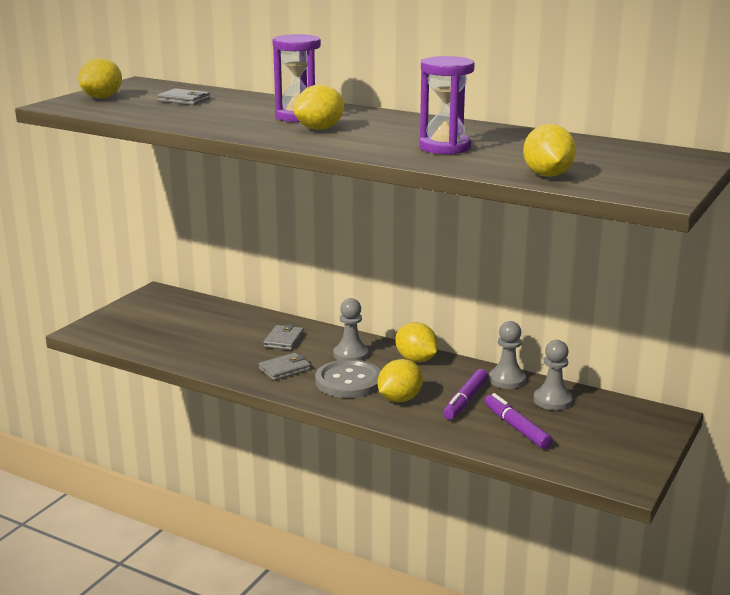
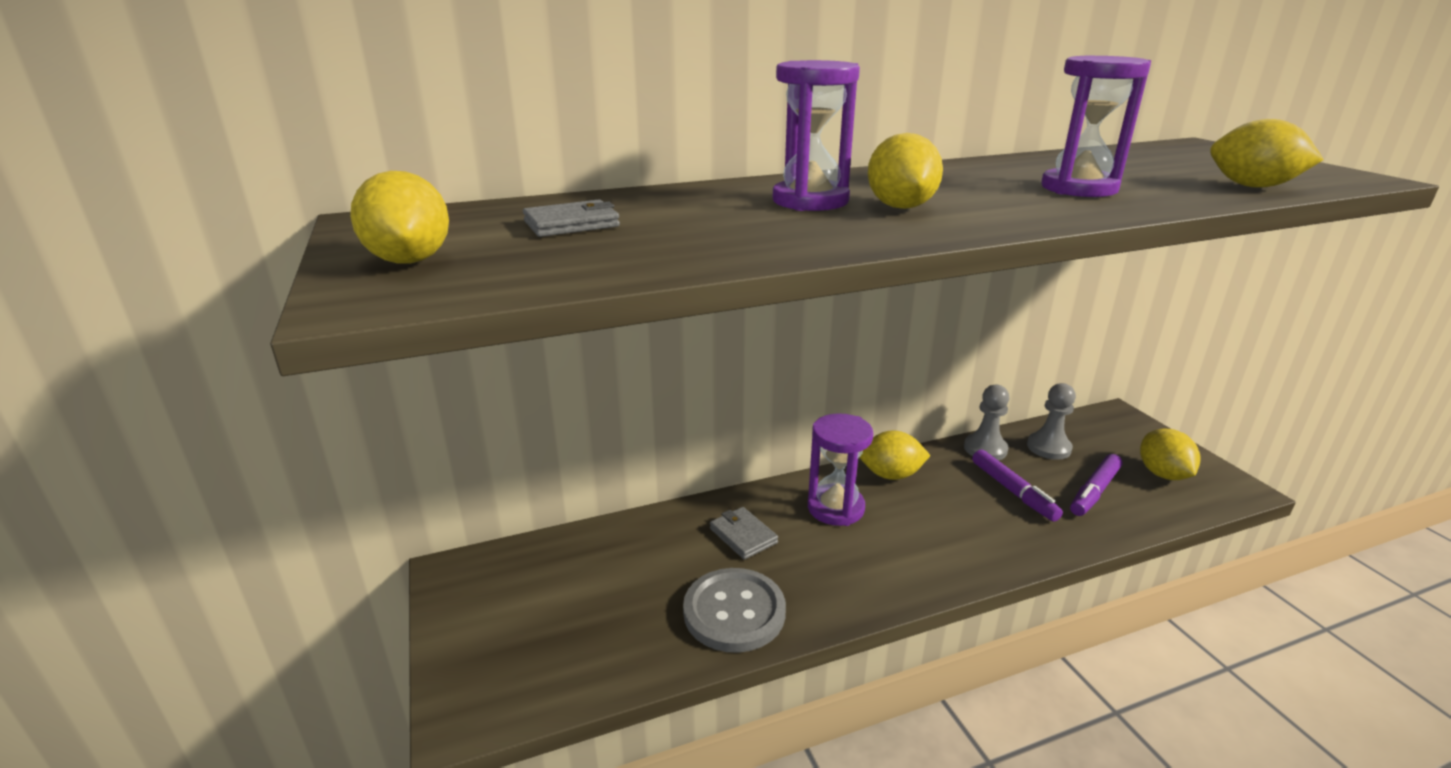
camera: 50 degrees left, 5 degrees up
(284, 369) = (824, 572): grey wallet -> none
(349, 381) = (902, 541): grey button -> grey button (734, 612)
(351, 355) = (835, 508): grey pawn -> purple hourglass
(399, 399) = (977, 528): yellow lemon -> yellow lemon (1162, 474)
(516, 428) = (1094, 491): purple marker -> purple marker turned 60 degrees counterclockwise

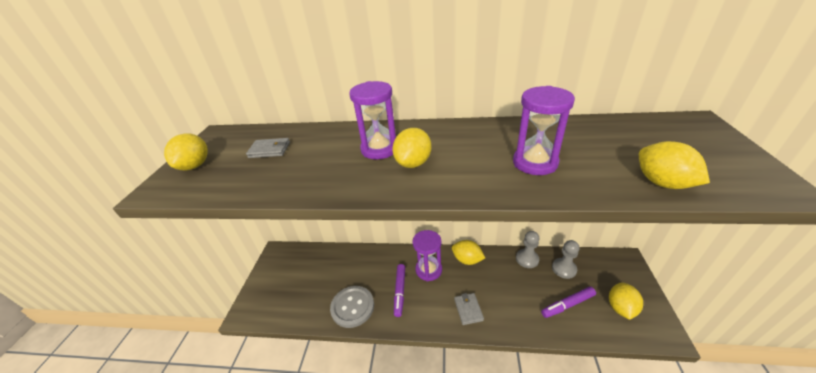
camera: 30 degrees right, 10 degrees up
(743, 536) = (381, 271): grey wallet -> grey wallet (468, 309)
(1013, 491) = (521, 289): purple marker -> purple marker (400, 291)

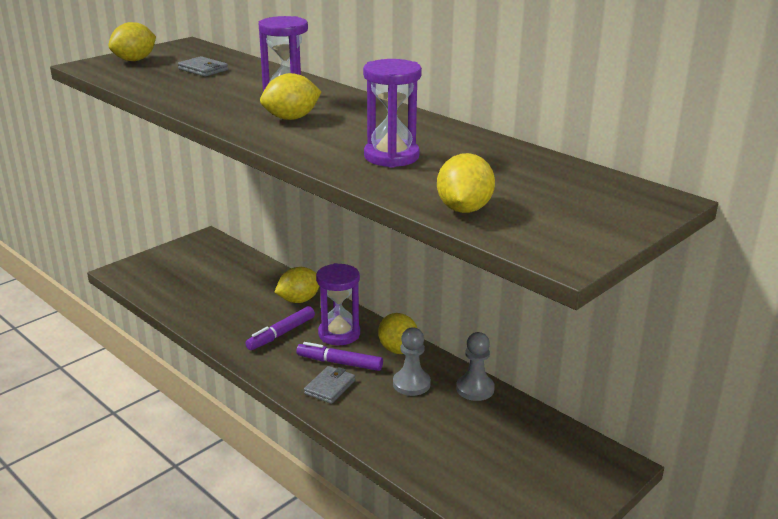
camera: 35 degrees right, 10 degrees down
(352, 307) = (218, 319): grey button -> none
(564, 269) = (508, 422): grey pawn -> grey pawn (411, 384)
(567, 305) = (452, 450): purple marker -> purple marker (339, 363)
(620, 308) = (517, 492): yellow lemon -> yellow lemon (299, 300)

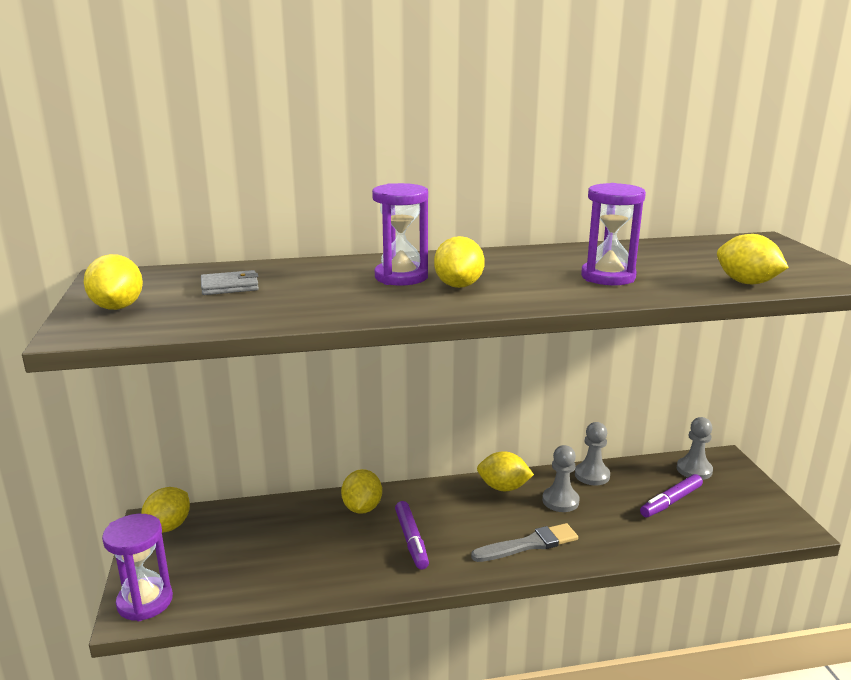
camera: 55 degrees left, 5 degrees down
(206, 245) = (168, 527): none -> yellow lemon
(330, 387) = (529, 544): grey wallet -> grey brush
(339, 334) = (447, 508): purple hourglass -> purple hourglass (145, 602)
(339, 363) = (495, 525): purple marker -> purple marker (671, 502)
(565, 448) = (694, 470): none -> grey pawn

